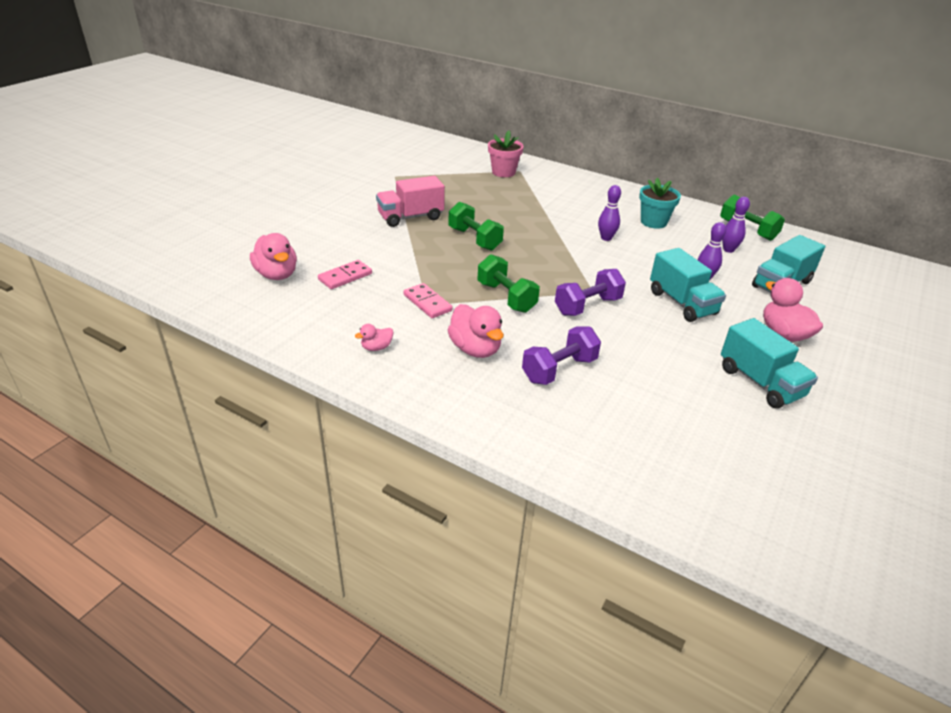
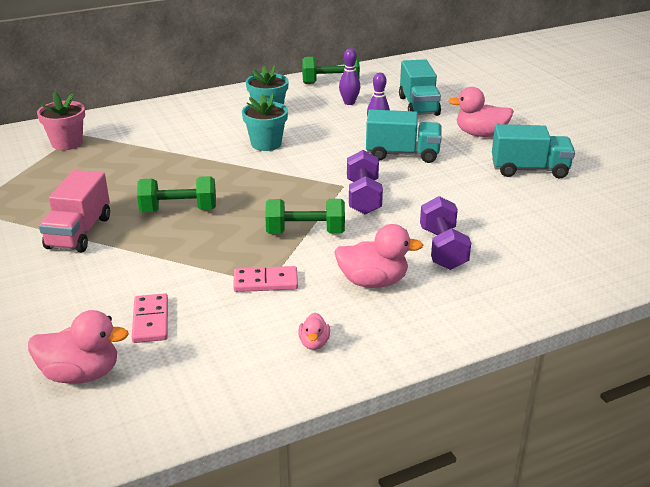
camera: 55 degrees left, 5 degrees down
(606, 238) = (266, 144): purple bowling pin -> turquoise flower pot

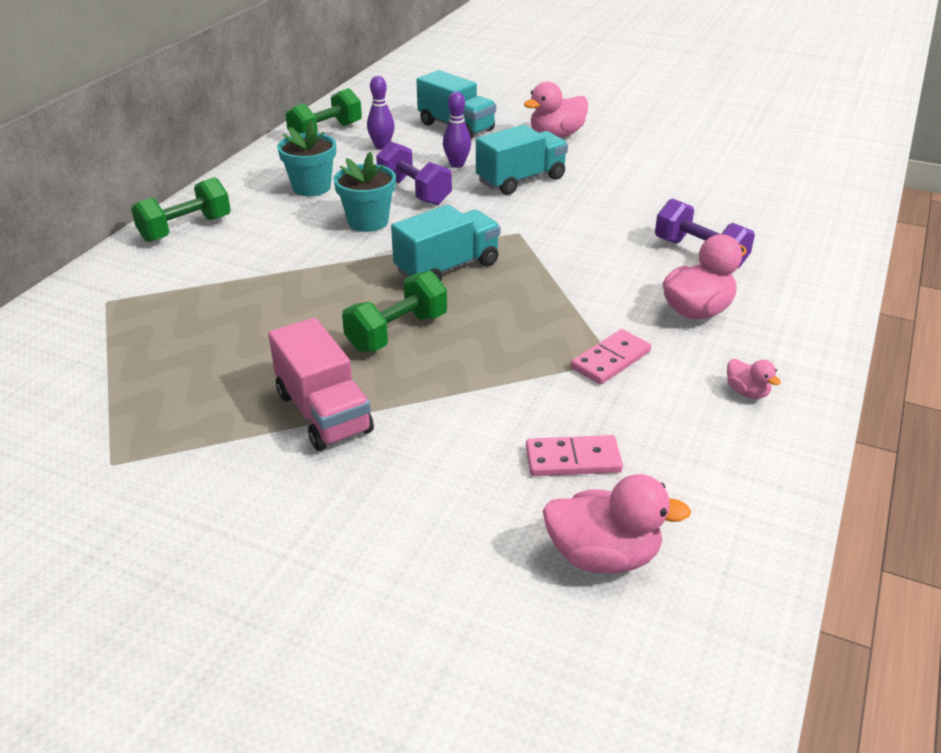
camera: 40 degrees left, 5 degrees up
(67, 143) = (111, 318): pink flower pot -> none
(81, 374) = (603, 555): pink duck -> pink duck turned 45 degrees clockwise
(151, 321) = (573, 459): pink domino -> pink domino turned 45 degrees counterclockwise
(305, 232) = (563, 294): green dumbbell -> green dumbbell (186, 229)
(363, 197) = (556, 236): purple dumbbell -> purple dumbbell (414, 191)
(529, 170) = (648, 153): turquoise truck -> turquoise truck (447, 268)

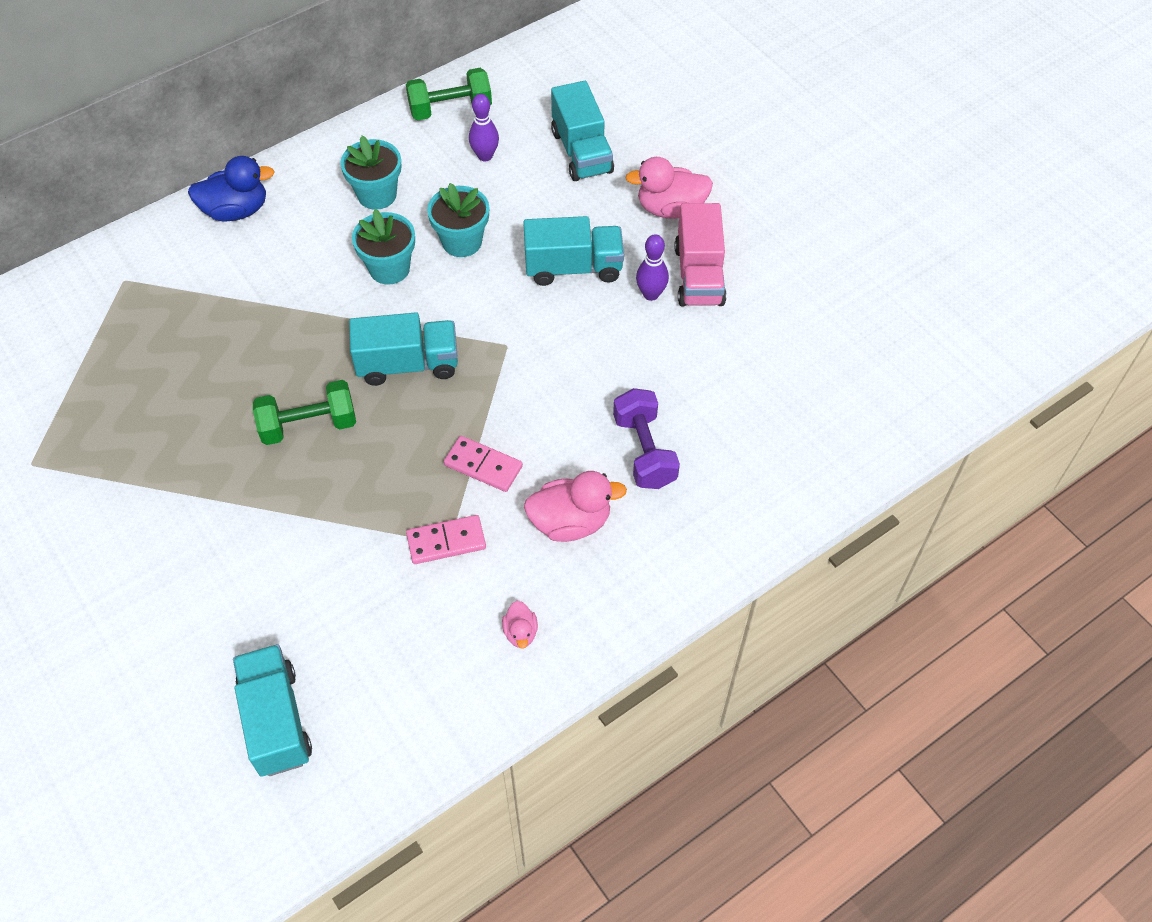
camera: 30 degrees right, 20 degrees up
(186, 229) = (236, 210): green dumbbell -> blue duck
(323, 413) = (195, 487): pink truck -> pink truck (699, 275)
(414, 191) = (462, 242): purple dumbbell -> turquoise flower pot
(457, 164) = (533, 216): purple bowling pin -> purple bowling pin (651, 294)
(573, 459) = (329, 626): pink domino -> pink domino (483, 465)
(603, 555) = (276, 720): pink duck -> turquoise truck

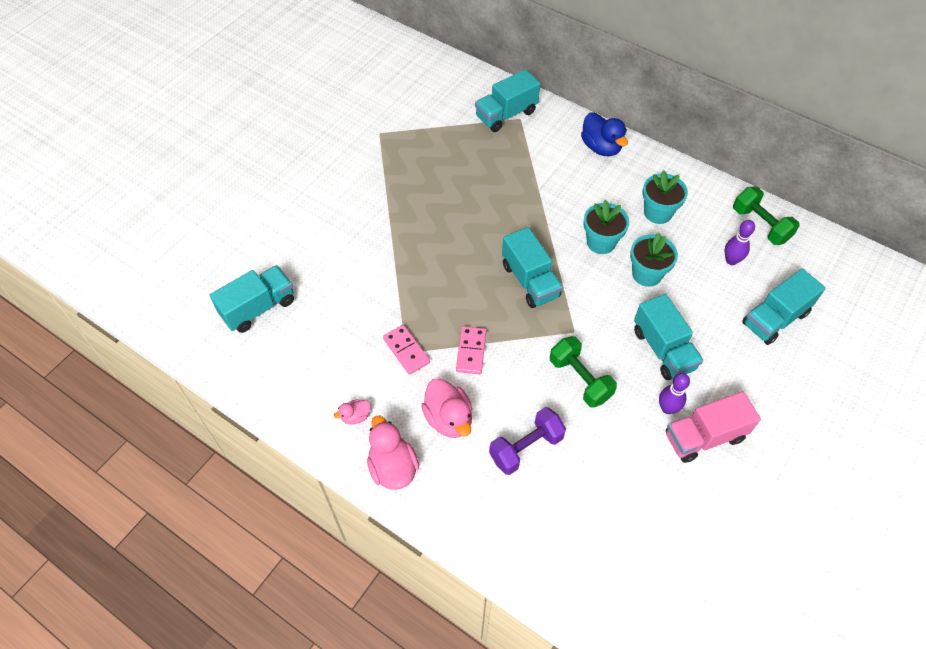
camera: 70 degrees right, 0 degrees up
(105, 293) = (506, 114): none -> turquoise truck
(309, 425) = (460, 246): green dumbbell -> green dumbbell (580, 379)
(670, 208) = (758, 396): pink duck -> pink duck (393, 467)

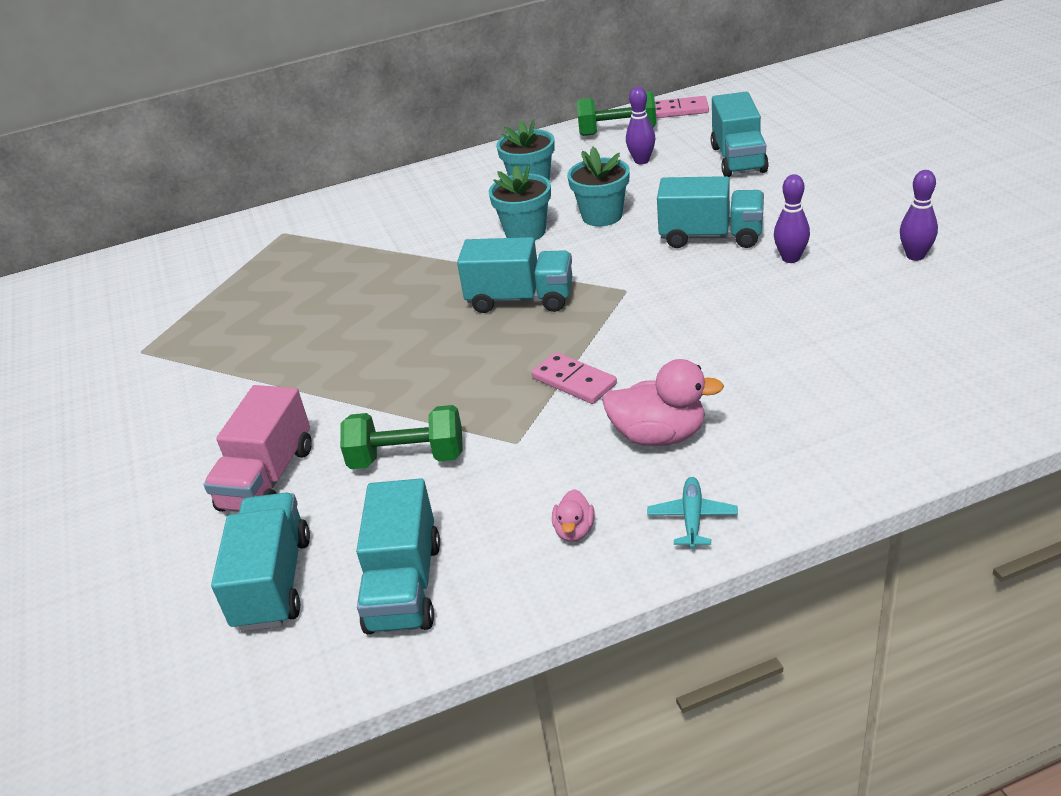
camera: 50 degrees left, 20 degrees down
(393, 467) = (692, 518): pink duck -> turquoise plane
(406, 350) = (514, 441): pink domino -> pink domino (679, 110)
(506, 114) = (262, 240): turquoise truck -> turquoise truck (404, 586)
(526, 448) = (759, 381): purple dumbbell -> none
(580, 379) = (697, 307): green dumbbell -> green dumbbell (407, 458)
(601, 147) = (399, 191): blue duck -> none
(704, 436) = (847, 246): pink truck -> pink truck (267, 478)
(719, 484) = (915, 256): none -> purple bowling pin

